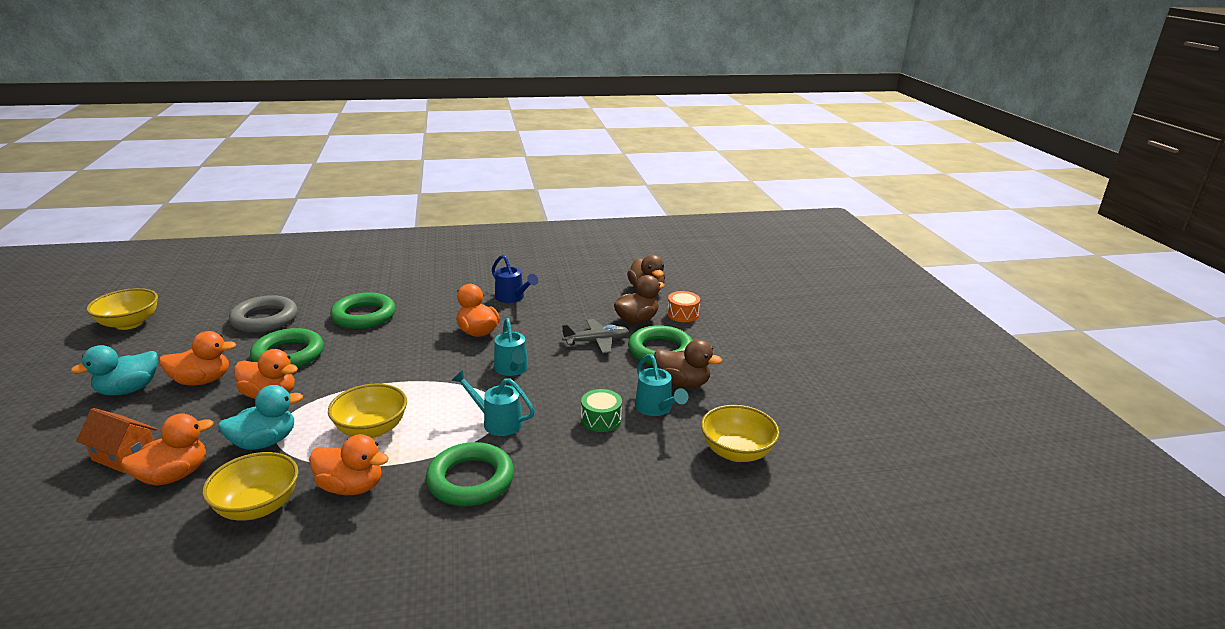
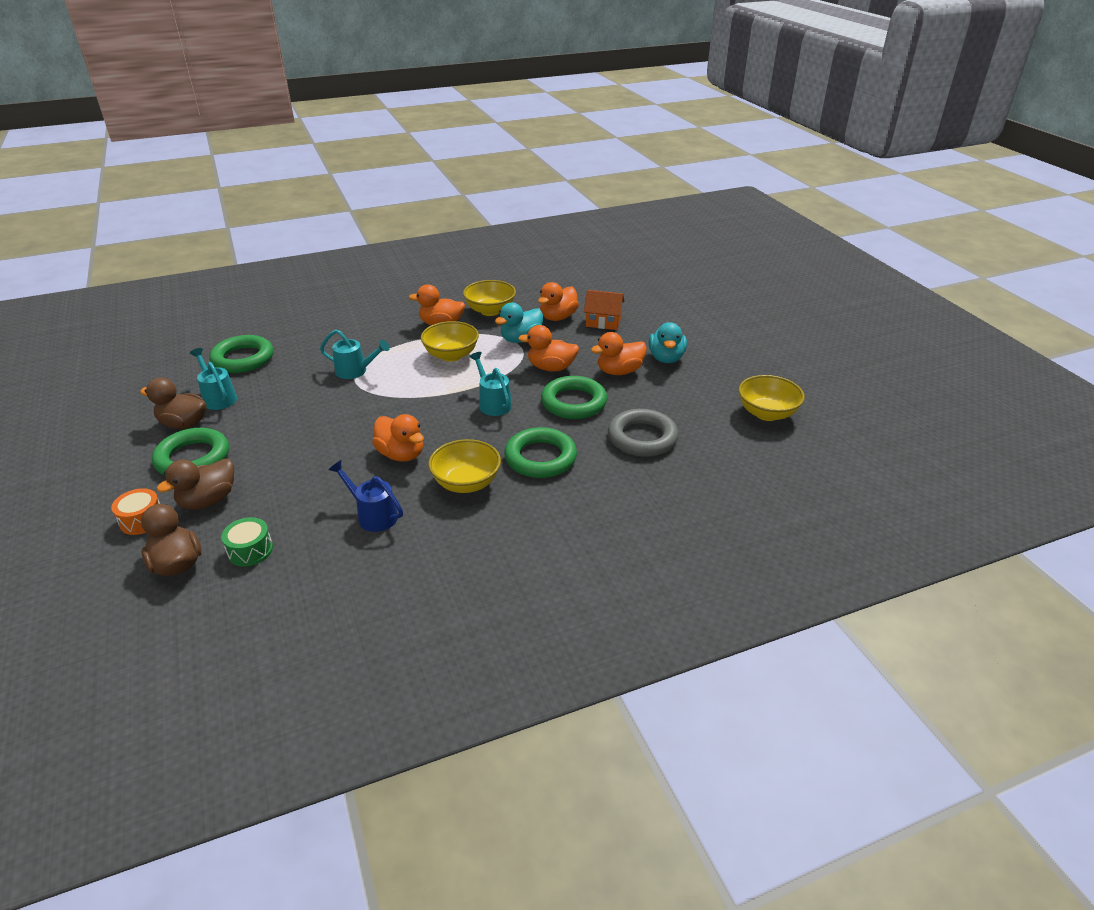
camera: 170 degrees right, 10 degrees up
(128, 390) = (666, 358): turquoise duck -> turquoise duck turned 150 degrees clockwise
(470, 480) = (365, 336): green ring -> green ring (243, 359)
(512, 369) = (353, 416): turquoise watering can -> turquoise watering can (493, 403)
(596, 342) = (264, 460): grey plane -> none
(601, 419) = (269, 383): green drum -> green drum (250, 550)
(736, 452) = (163, 373): yellow bowl -> yellow bowl (466, 483)

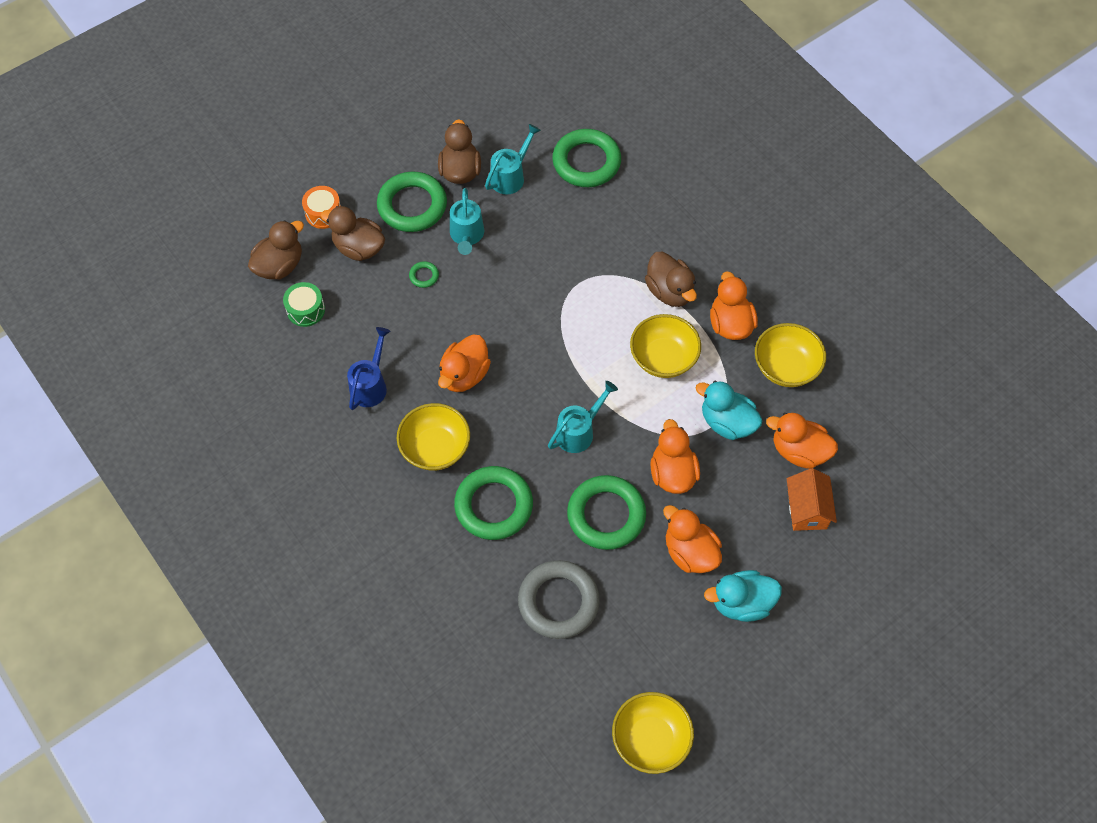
camera: 75 degrees right, 25 degrees up
(278, 462) = (424, 276): none -> green ring
(355, 371) = (598, 276): turquoise watering can -> turquoise watering can (466, 236)
(395, 343) = (669, 291): none -> brown duck

